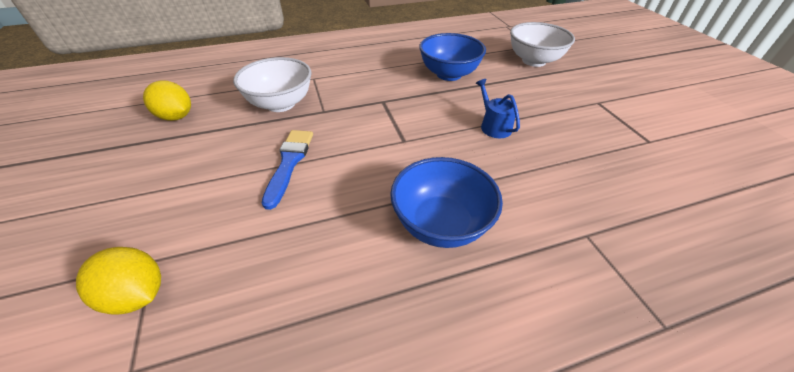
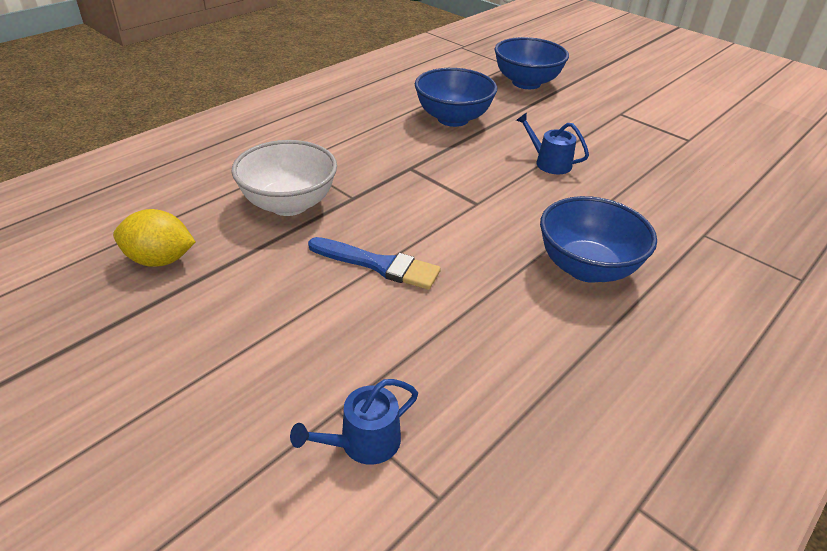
camera: 30 degrees left, 5 degrees down
(137, 294) = (363, 442): yellow lemon -> blue watering can
(289, 163) = (378, 264): blue brush -> blue brush turned 135 degrees clockwise
(534, 61) = (526, 83): white bowl -> blue bowl

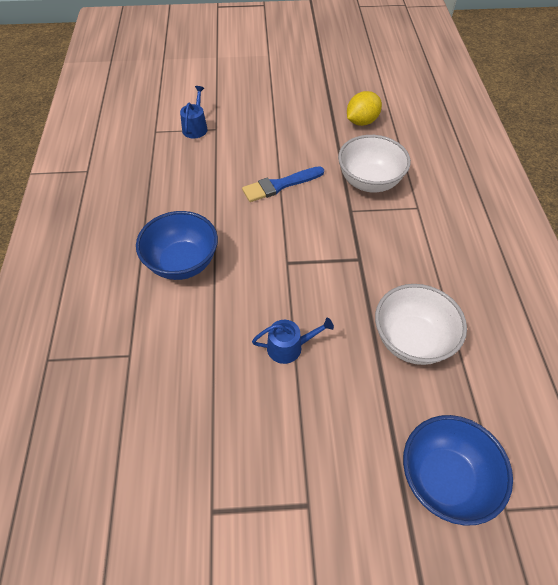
camera: 135 degrees right, 15 degrees up
(453, 119) = (411, 340): blue bowl -> white bowl

